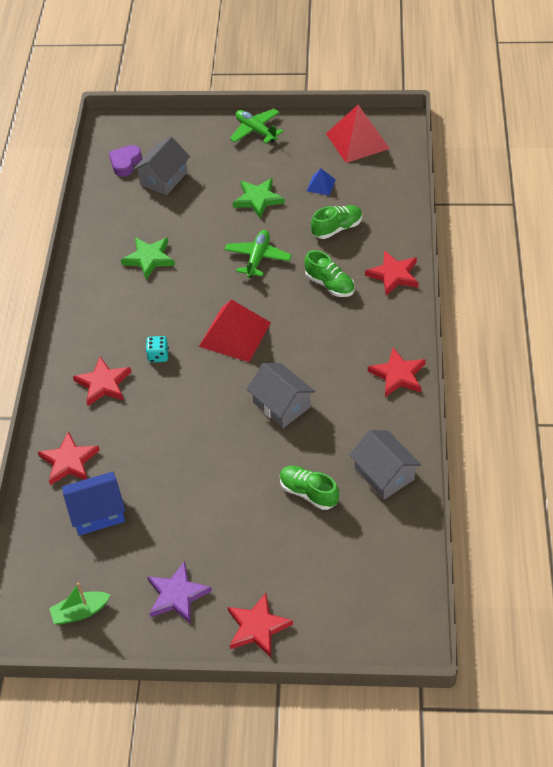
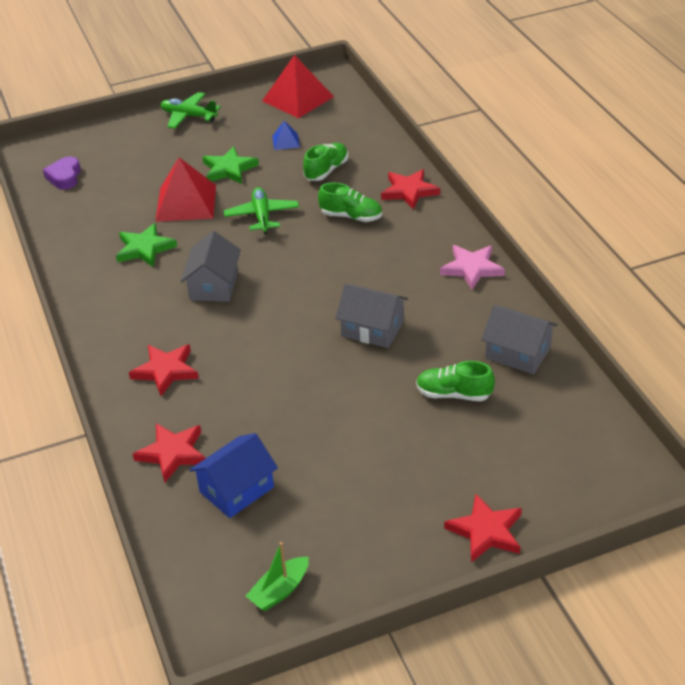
camera: 25 degrees left, 10 degrees down
(158, 356) = (211, 328): turquoise dice -> none
(164, 178) = (116, 178): grey house -> grey house (214, 285)
(177, 595) = (379, 534): purple star -> none
(234, 334) = (281, 285): red pyramid -> red pyramid (186, 203)
(398, 375) = (472, 268): red star -> pink star

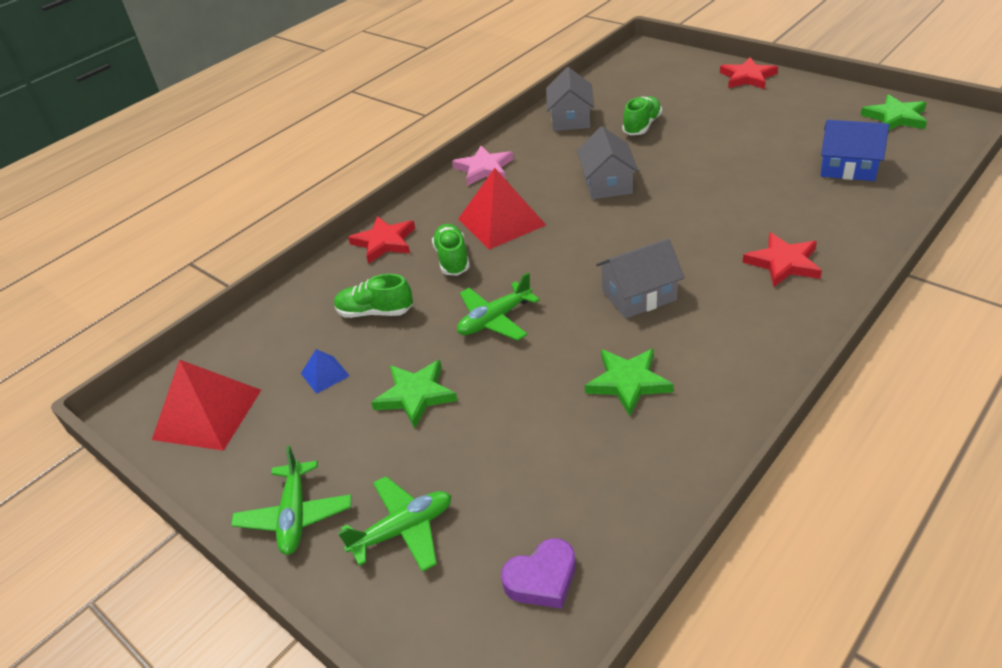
camera: 115 degrees left, 0 degrees up
(140, 145) = (403, 530): none -> green plane
(173, 453) = (861, 211): red star -> none
(186, 203) = (513, 396): red pyramid -> red pyramid (501, 222)
(279, 591) = (895, 117): green boat -> green star
(454, 394) = (642, 126): green shoe -> green shoe turned 135 degrees counterclockwise

